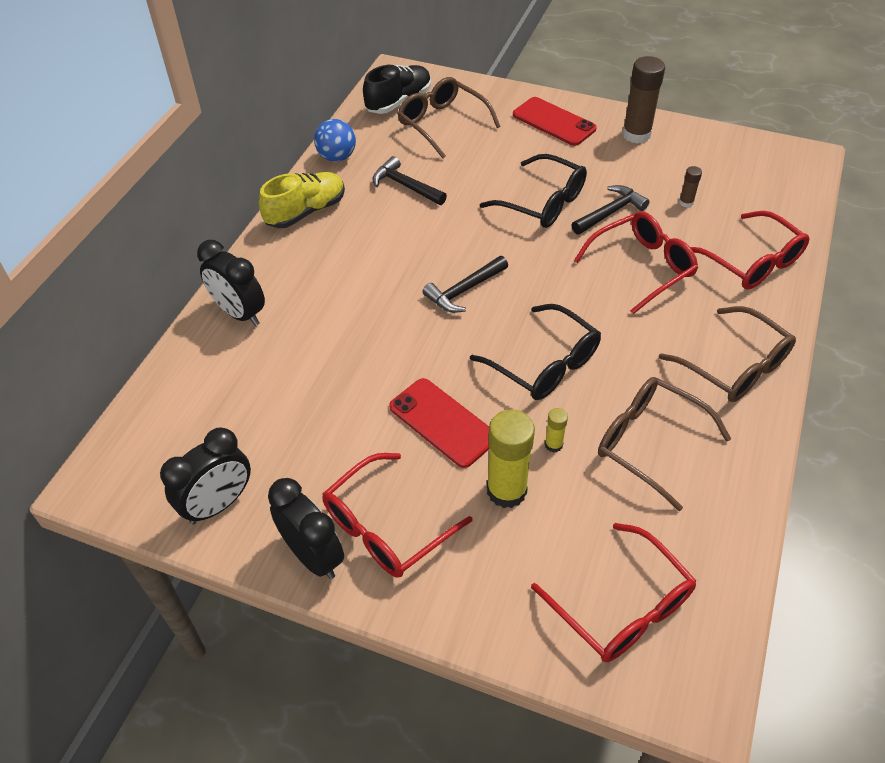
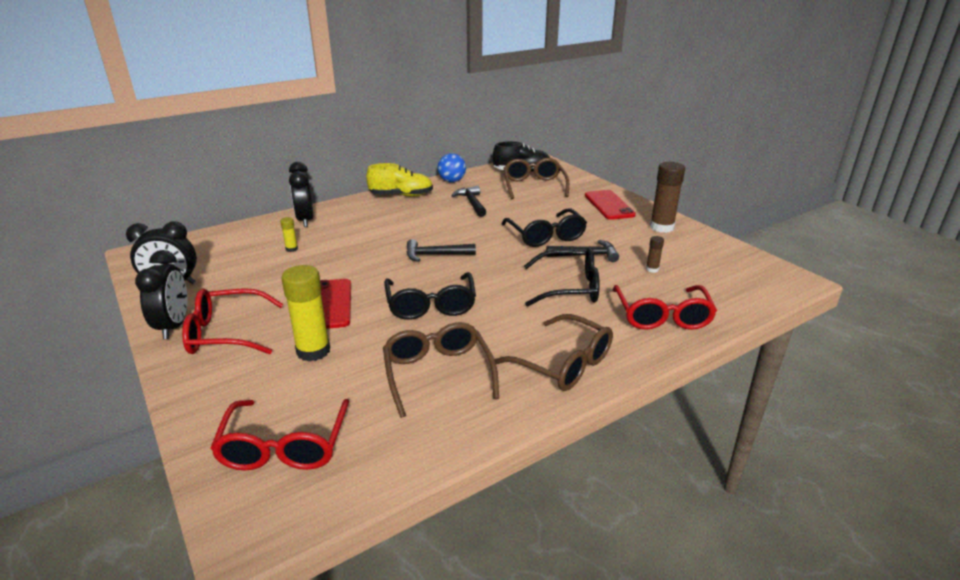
camera: 35 degrees right, 20 degrees down
(553, 444) = (375, 344): yellow glue stick -> yellow glue stick (291, 249)
(642, 267) = (570, 287): red glasses -> black glasses
(735, 366) = (564, 364): brown glasses -> brown glasses turned 45 degrees counterclockwise

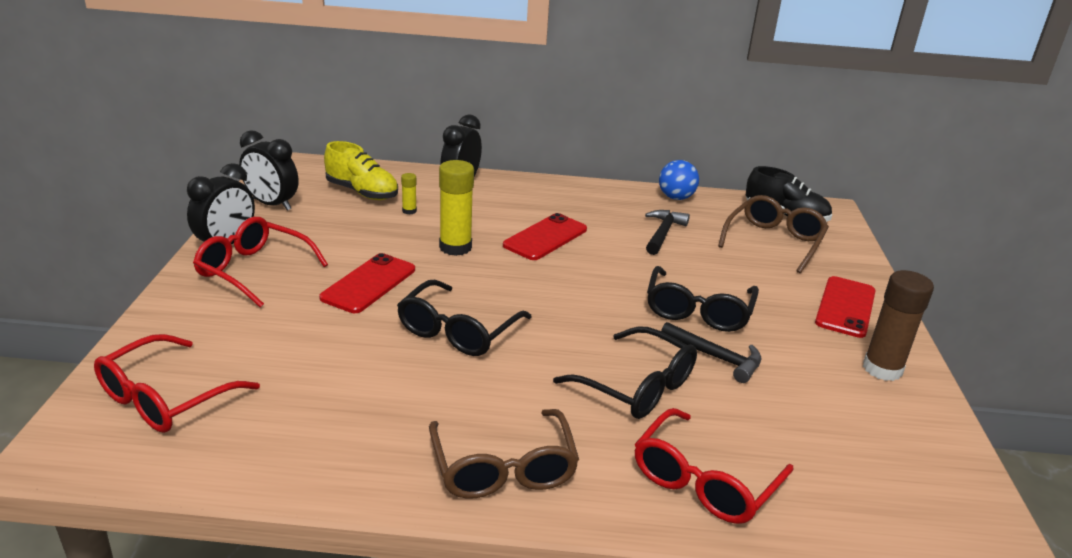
camera: 35 degrees right, 0 degrees up
(313, 351) = (296, 323): yellow glue stick -> yellow glue stick (455, 247)
(401, 195) = (593, 194): yellow shoe -> yellow shoe (362, 192)
(407, 231) = (545, 237): none -> red phone
(435, 255) = (537, 278): black hammer -> none
(437, 373) = (368, 405): brown glasses -> none
(652, 269) = (781, 417): brown glue stick -> none

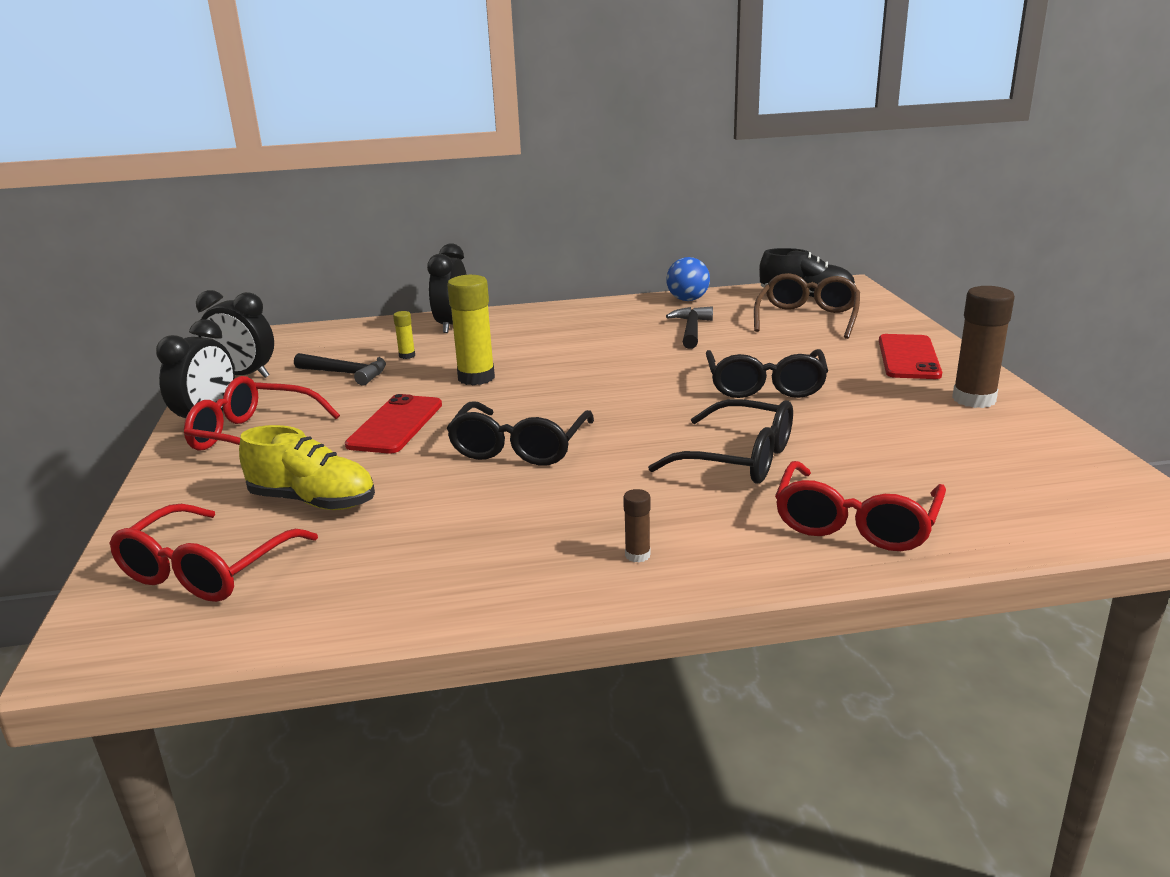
camera: 10 degrees left, 5 degrees down
(362, 192) = (344, 349): yellow shoe -> yellow shoe (313, 501)
(503, 468) = (637, 555): brown glasses -> brown glue stick
(545, 237) = (570, 353): red phone -> none
(716, 357) = (805, 420): black hammer -> black hammer (346, 373)

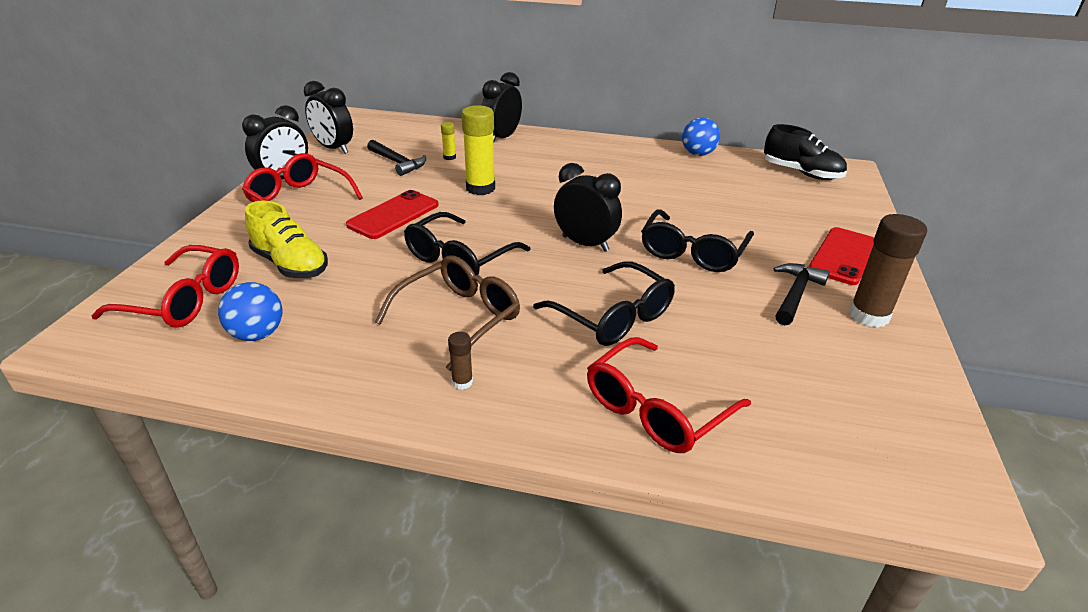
camera: 20 degrees right, 10 degrees up
(206, 570) = (185, 300): red glasses -> red glasses turned 120 degrees counterclockwise
(344, 577) = (257, 334): none -> blue ball
(647, 403) = (585, 244): none -> black clock
(691, 330) = (677, 184): black hammer -> black hammer (795, 294)
(807, 318) = (784, 194): brown glasses -> brown glasses (459, 317)

